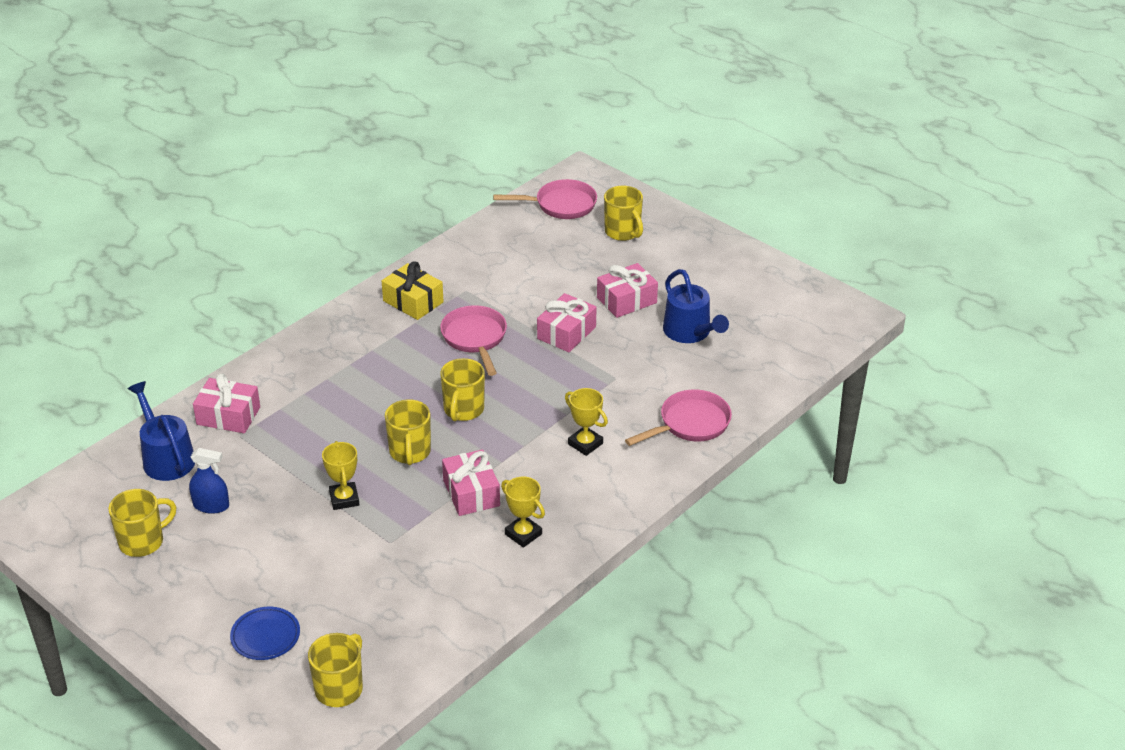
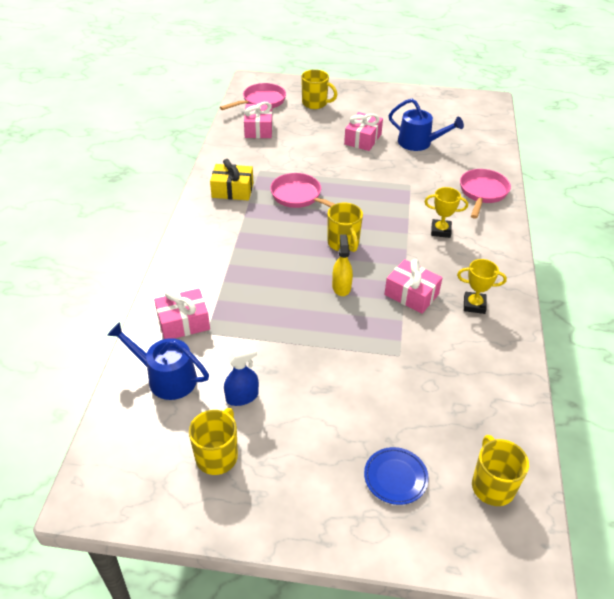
camera: 35 degrees left, 5 degrees up
(344, 499) = (334, 341): yellow trophy -> none
(410, 452) = (341, 287): yellow mug -> yellow spray bottle
(566, 333) = (350, 171): pink gift -> pink gift (258, 129)

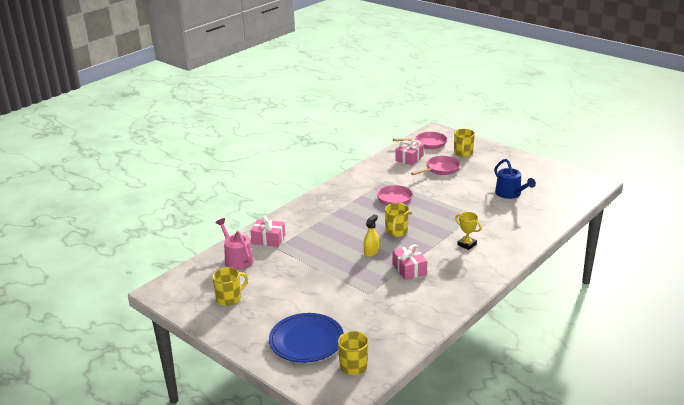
camera: 35 degrees right, 15 degrees down
(166, 378) = (237, 259): blue watering can -> pink watering can
(232, 190) = (359, 186): yellow gift -> none
(242, 397) = (265, 280): blue spray bottle -> none
(315, 103) = (463, 153): yellow mug -> yellow mug turned 45 degrees clockwise
(362, 139) = (472, 181): pink gift -> none
(395, 477) = (306, 341): blue plate -> blue plate, size x1.88
(474, 305) = (442, 287): yellow trophy -> none
(482, 193) = (522, 233): pink pan -> pink pan (440, 169)

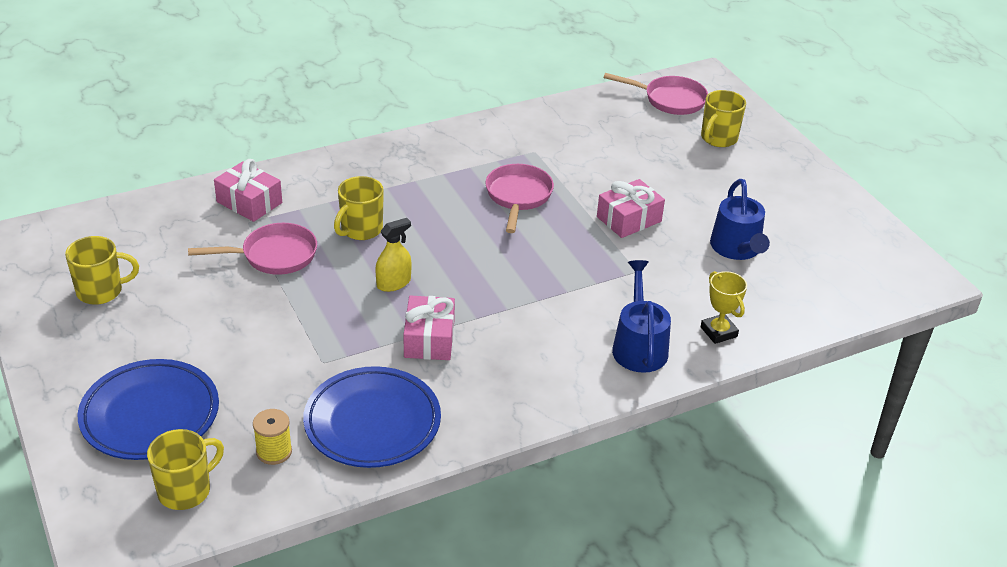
camera: 20 degrees right, 10 degrees up
(237, 259) = (171, 223): pink watering can -> none
(380, 336) = (274, 451): none -> yellow spool
(396, 232) = (468, 258): yellow mug -> yellow mug (360, 229)
(409, 158) = (612, 120): pink gift -> pink gift (629, 219)
(415, 310) = (372, 423): none -> blue plate
(440, 169) = (649, 159): pink pan -> pink pan (273, 255)
(467, 244) = (570, 325): yellow trophy -> yellow trophy (718, 332)
(504, 243) = (639, 346): none -> blue watering can

